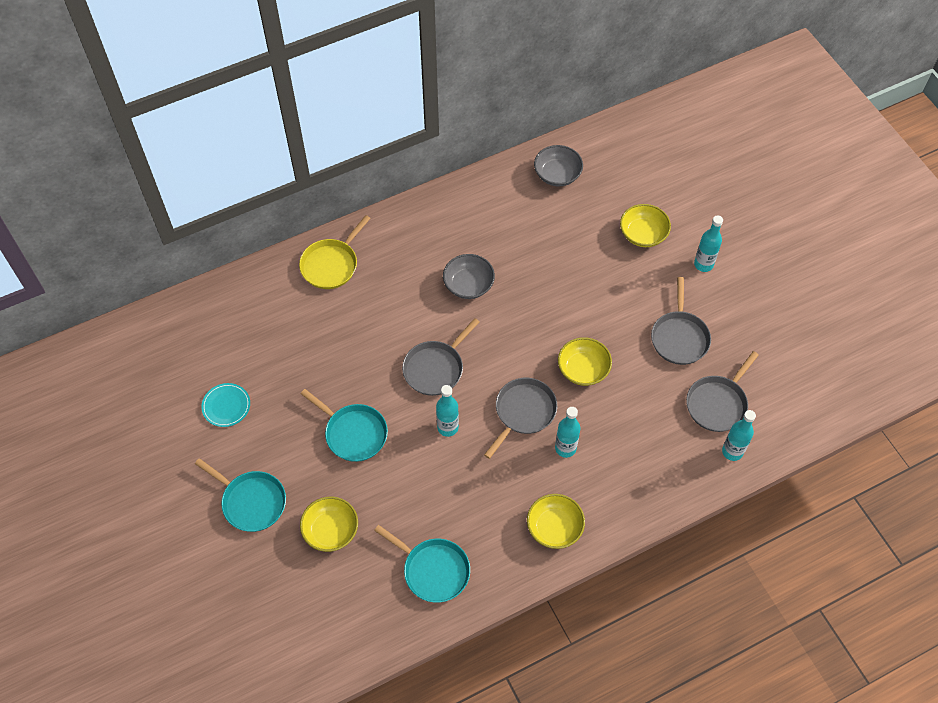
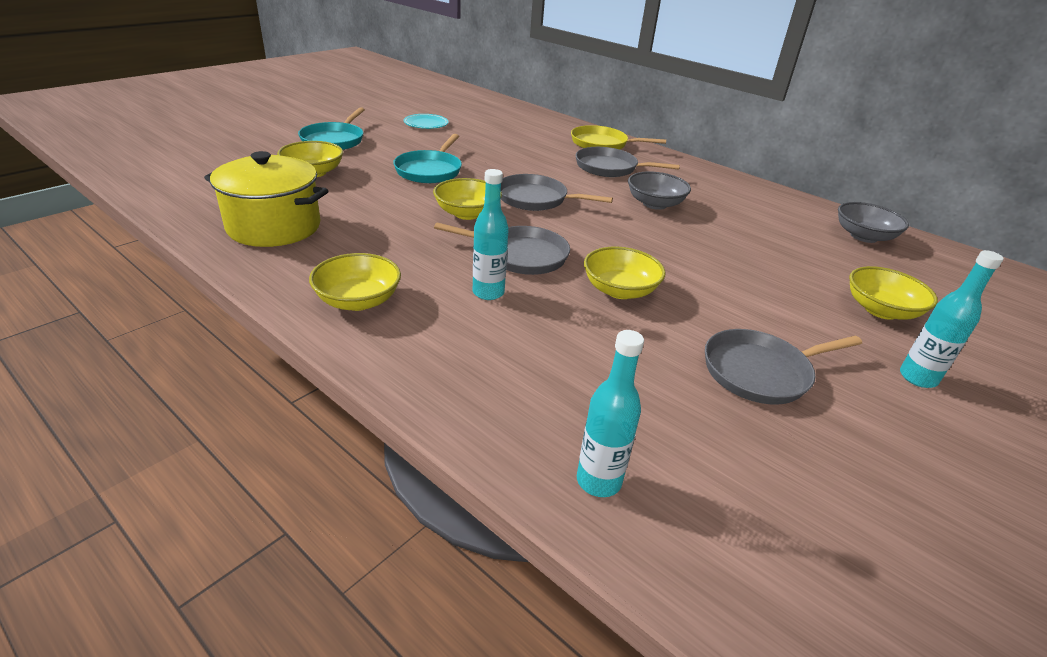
camera: 65 degrees right, 25 degrees down
(433, 570) = (274, 227): turquoise pan -> yellow pot
(447, 427) = (467, 213): turquoise bottle -> yellow bowl
(718, 404) = (682, 441): grey pan -> grey pan (609, 168)

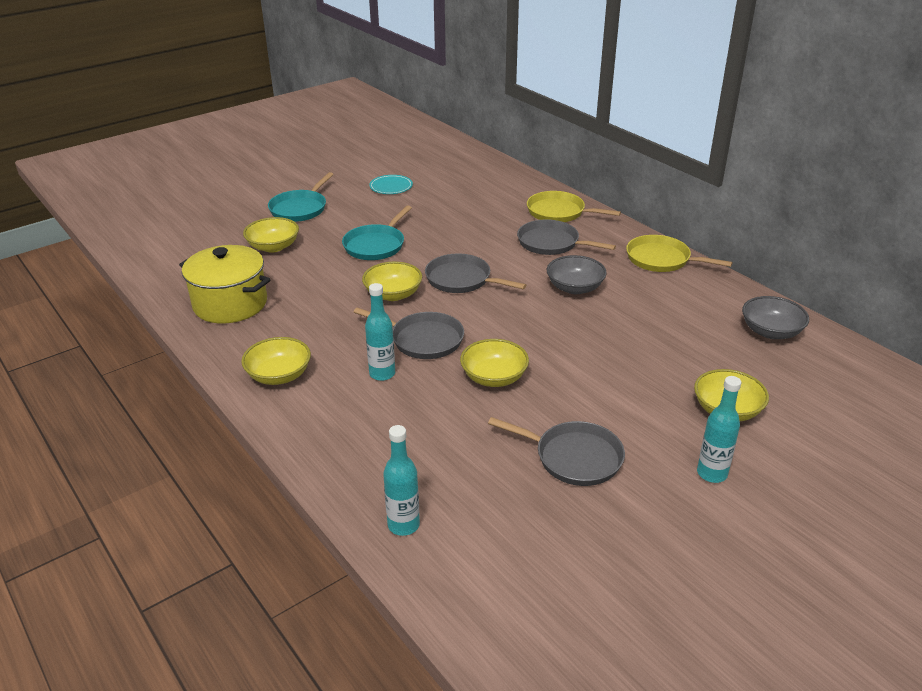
camera: 15 degrees right, 0 degrees up
(721, 180) = (661, 259): none -> yellow pan
(760, 372) = (574, 457): grey pan -> grey pan turned 150 degrees counterclockwise

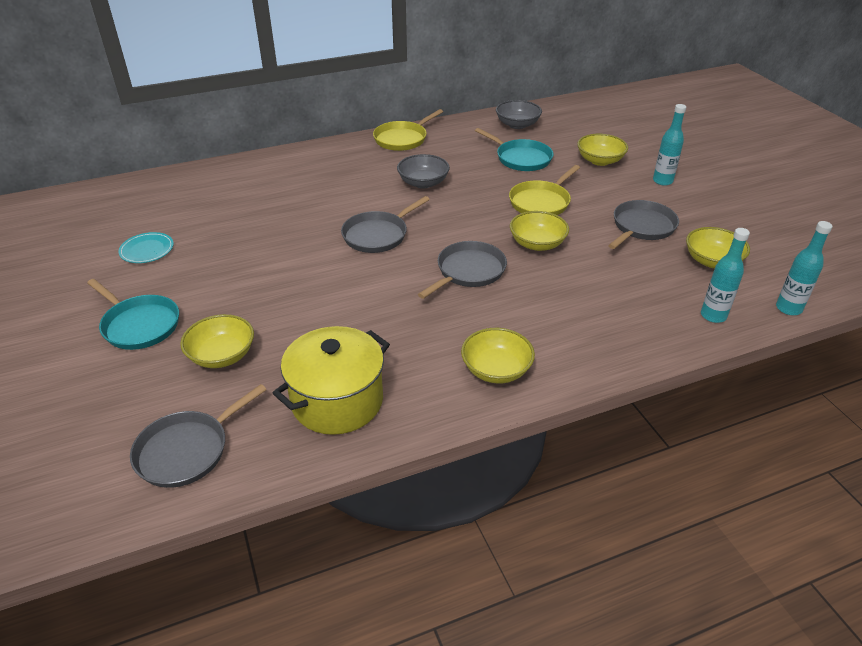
camera: 75 degrees left, 5 degrees up
(376, 245) = (276, 277): turquoise pan -> turquoise pan (521, 158)
(382, 374) = (514, 302): turquoise bottle -> turquoise bottle (788, 308)
(393, 294) = (381, 278): yellow bowl -> yellow bowl (712, 261)
(551, 243) = (344, 179): grey pan -> grey pan (187, 451)
(558, 212) = (291, 165): yellow pan -> yellow pan (541, 202)

